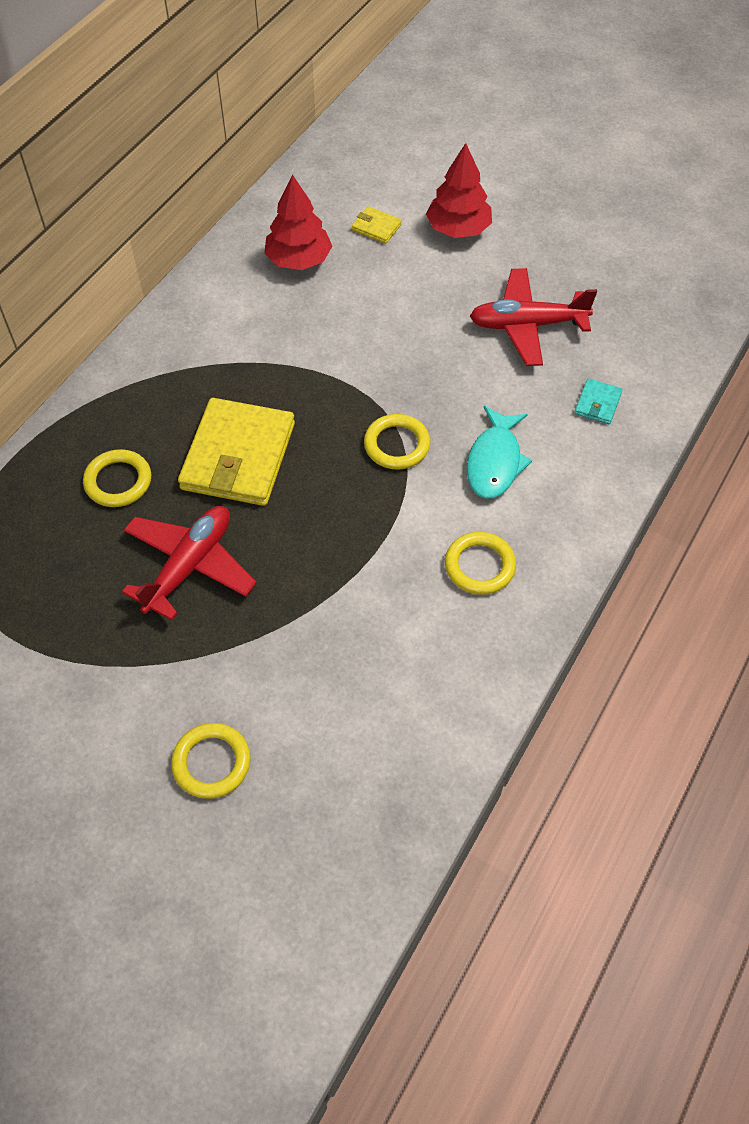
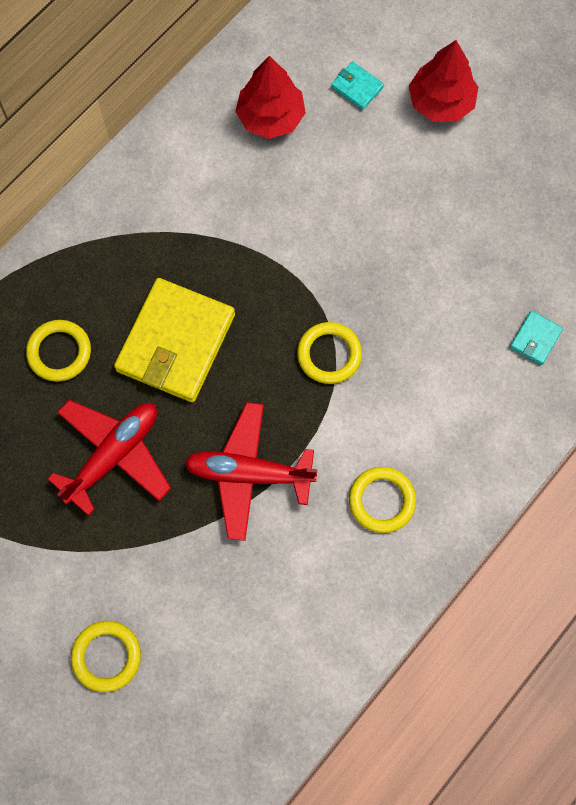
camera: 10 degrees right, 15 degrees up
(376, 227) = (357, 87): yellow wallet -> turquoise wallet
(494, 462) = (419, 389): turquoise fish -> none
(527, 325) = (486, 234): red plane -> red plane (249, 474)

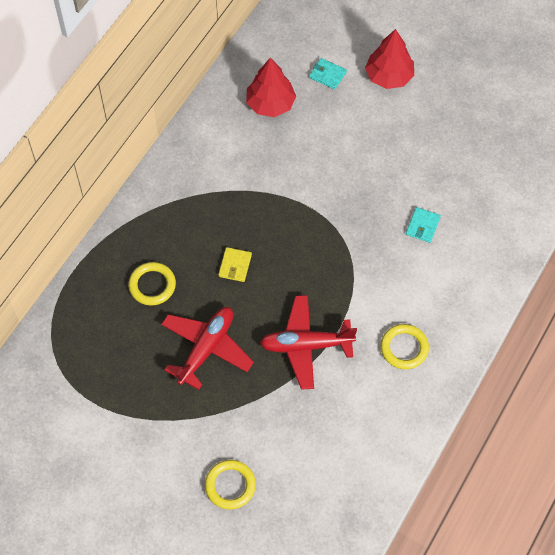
camera: 10 degrees left, 10 degrees down
(176, 342) = (235, 265): yellow wallet -> yellow wallet, size x0.43
(329, 354) = (346, 256): yellow ring -> none
(535, 339) = (488, 223): turquoise wallet -> turquoise wallet (422, 226)

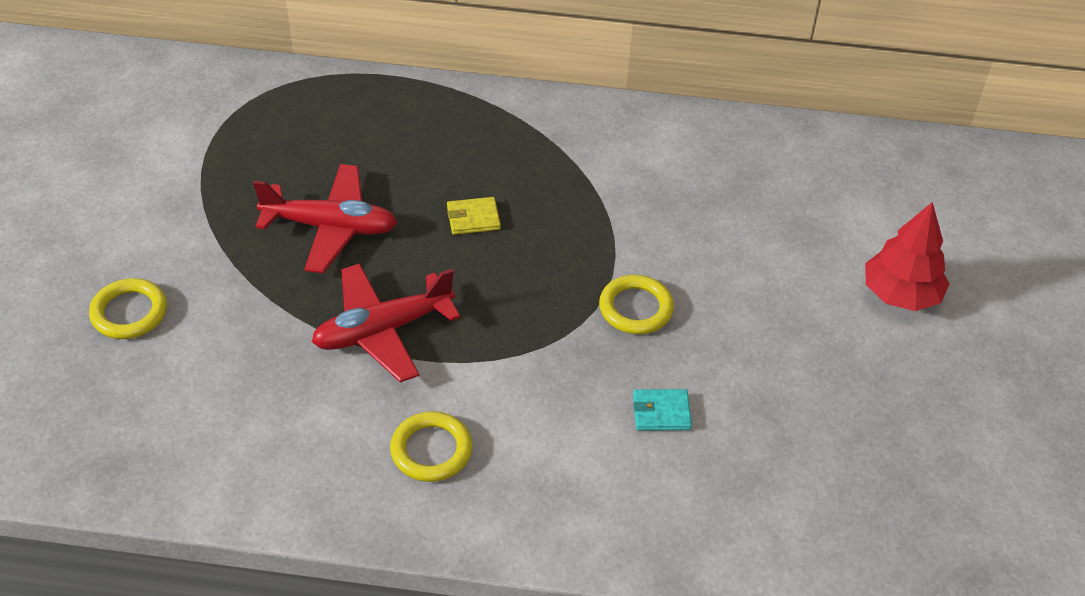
camera: 65 degrees right, 15 degrees down
(152, 285) = (401, 148): yellow ring -> yellow ring (636, 308)
(270, 104) = (755, 179): red tree -> none
(306, 345) = (383, 330): red plane -> red plane turned 90 degrees counterclockwise
(327, 75) = (848, 224): turquoise wallet -> none

